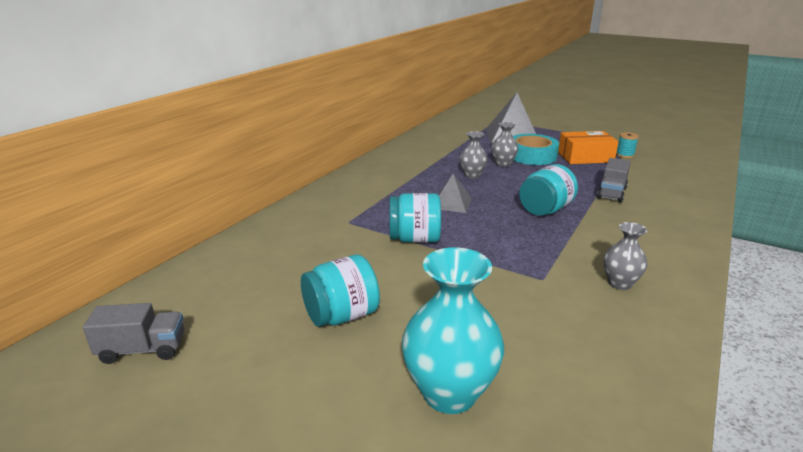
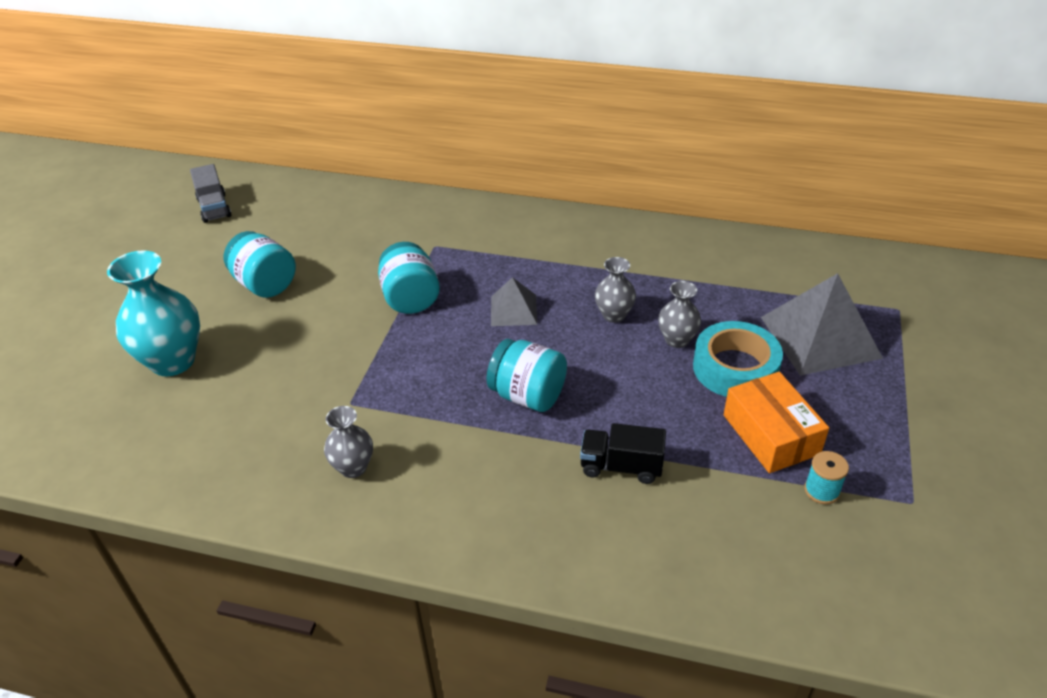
camera: 75 degrees right, 15 degrees up
(611, 193) = (621, 466): grey truck -> black truck

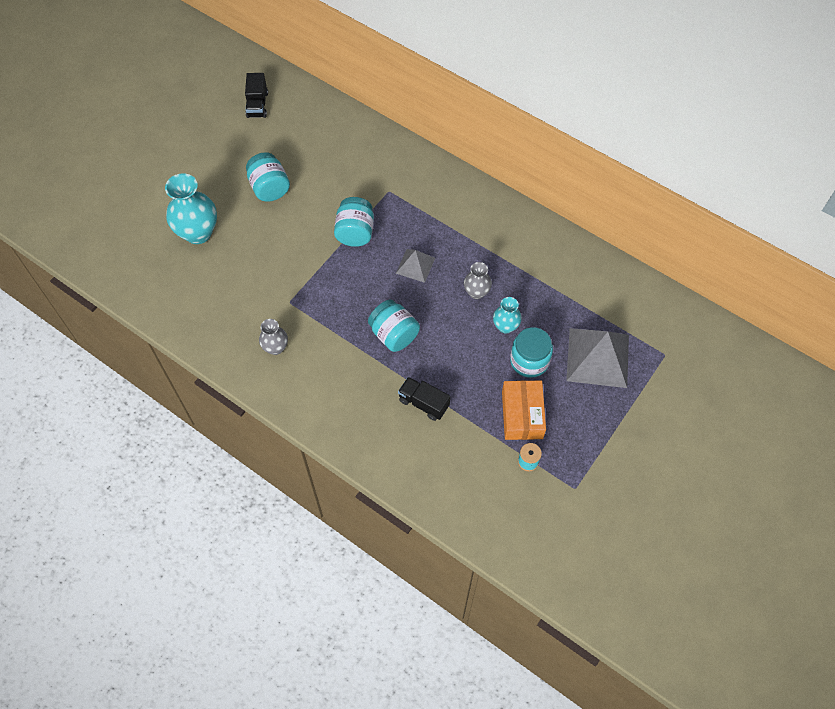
camera: 20 degrees right, 20 degrees up
(214, 208) = (257, 105): grey truck -> black truck
(677, 340) = (505, 326): grey vase -> turquoise vase
(735, 368) = (529, 361): turquoise tape -> turquoise jar

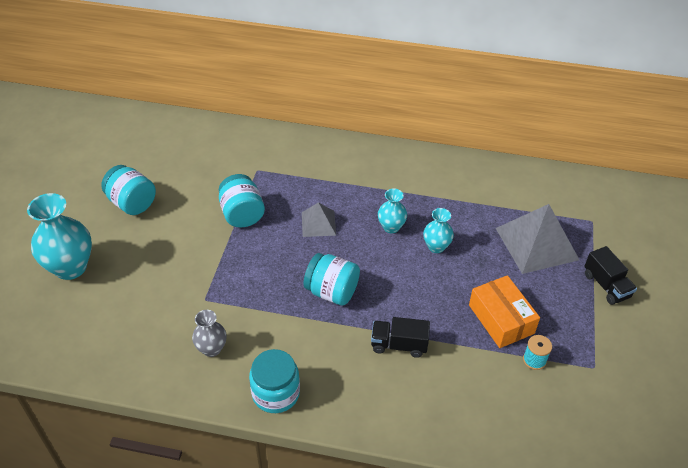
camera: 25 degrees left, 15 degrees down
(257, 105) = (85, 137): black truck -> black truck (606, 285)
(476, 292) = (391, 227): grey vase -> turquoise vase
(529, 361) = (477, 268): turquoise jar -> turquoise jar (276, 393)

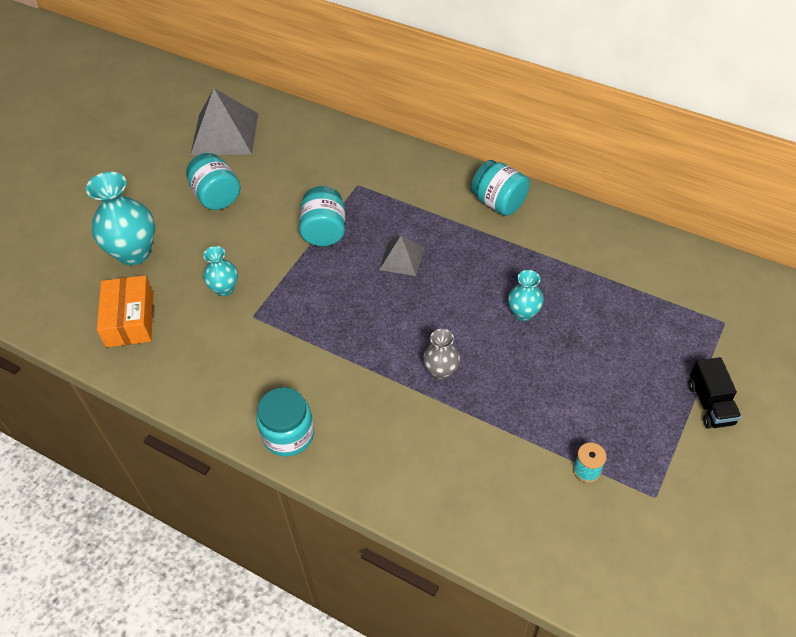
camera: 20 degrees right, 5 degrees up
(211, 349) = (241, 371): grey vase -> grey vase (441, 371)
(332, 292) = (388, 338): turquoise jar -> turquoise jar (498, 203)
(391, 227) = (480, 279): turquoise vase -> turquoise vase (224, 289)
(399, 345) = (438, 414): black truck -> none
(501, 319) = (566, 413): orange box -> orange box (130, 320)
(537, 243) = (644, 335): grey pyramid -> grey pyramid (225, 133)

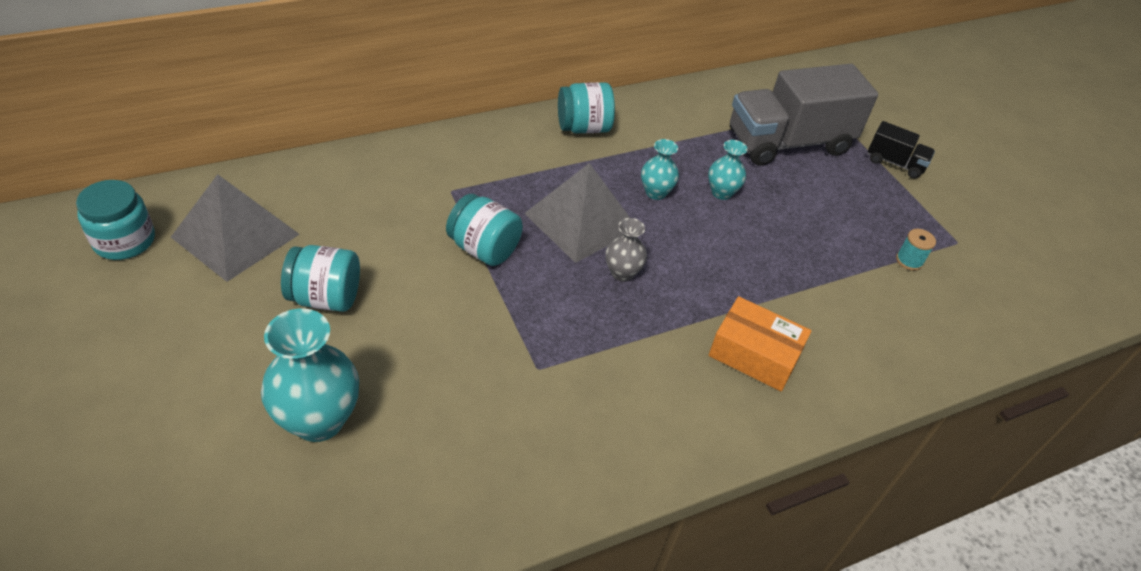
camera: 60 degrees left, 5 degrees down
(130, 320) = (424, 483): orange box -> orange box (754, 354)
(224, 289) = (473, 369): turquoise vase -> turquoise vase (655, 192)
(288, 434) = (721, 429): turquoise jar -> turquoise jar (124, 241)
(402, 258) = (581, 221): grey pyramid -> grey pyramid, size x1.84
(441, 371) = (739, 278): grey vase -> grey vase (622, 273)
(639, 321) = (788, 143): none -> grey truck

